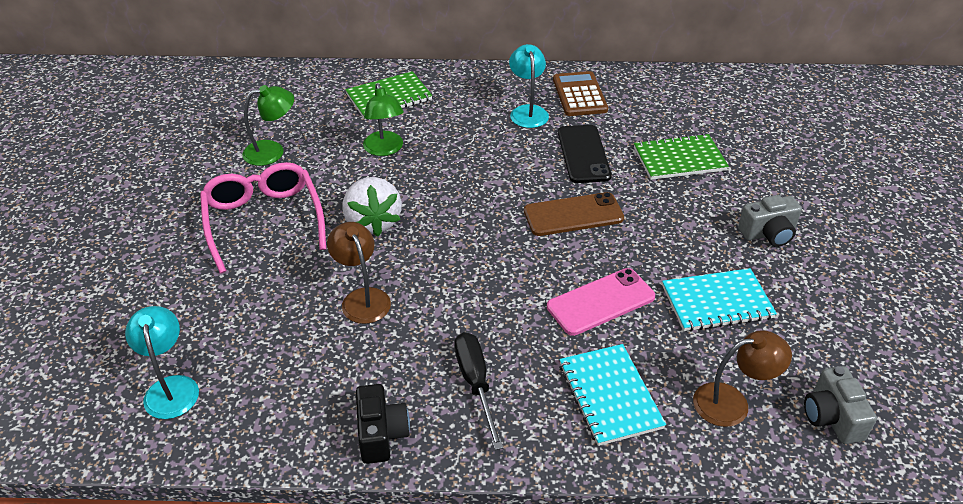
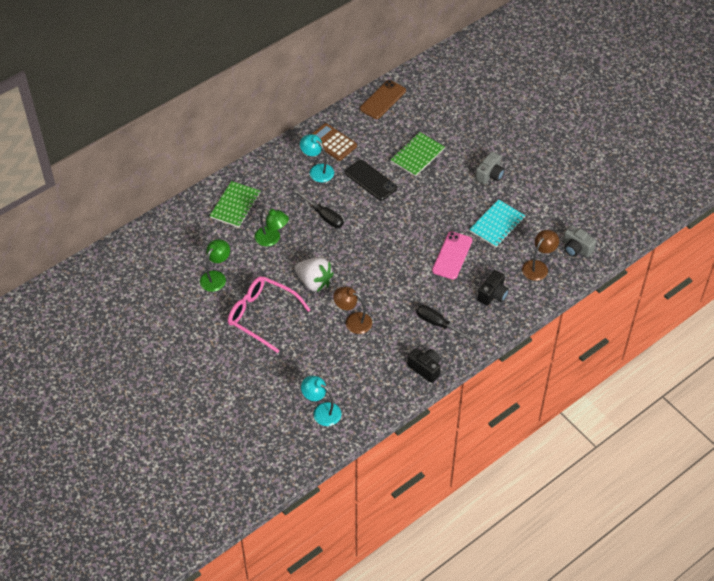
camera: 40 degrees left, 10 degrees up
(477, 159) = (323, 215): none -> black screwdriver
(573, 215) = (399, 219): brown phone -> brown phone (382, 100)
(609, 396) = (493, 294): turquoise notebook -> black camera

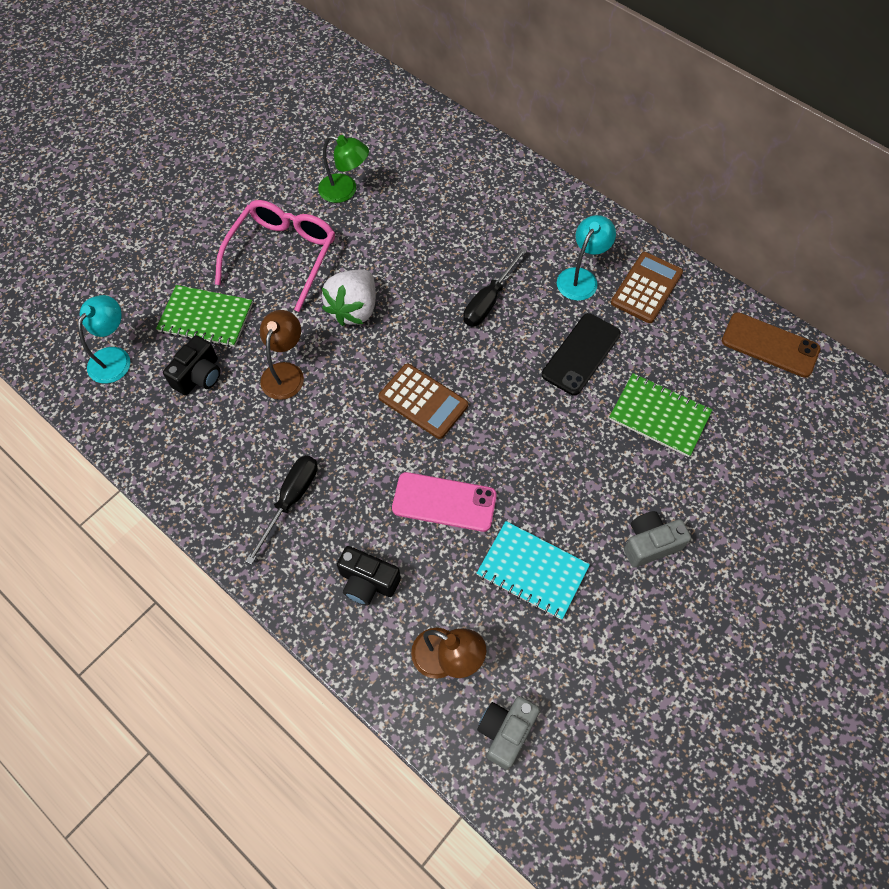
camera: 80 degrees right, 10 degrees up
(235, 205) = (482, 189): green notebook -> green notebook (206, 318)
(272, 239) = (428, 243): green lamp -> none
(387, 256) = (423, 401): none -> brown calculator
(425, 369) = (199, 490): black camera -> black camera (199, 376)
(489, 175) = (650, 544): grey camera -> grey camera turned 135 degrees clockwise

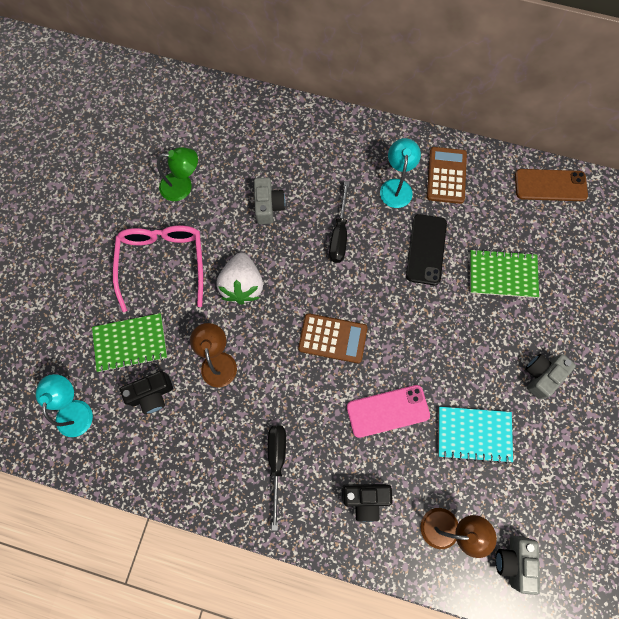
camera: 25 degrees left, 10 degrees up
(199, 376) = (152, 394): black camera -> black camera turned 60 degrees clockwise
(425, 243) = (268, 206): none -> grey camera

